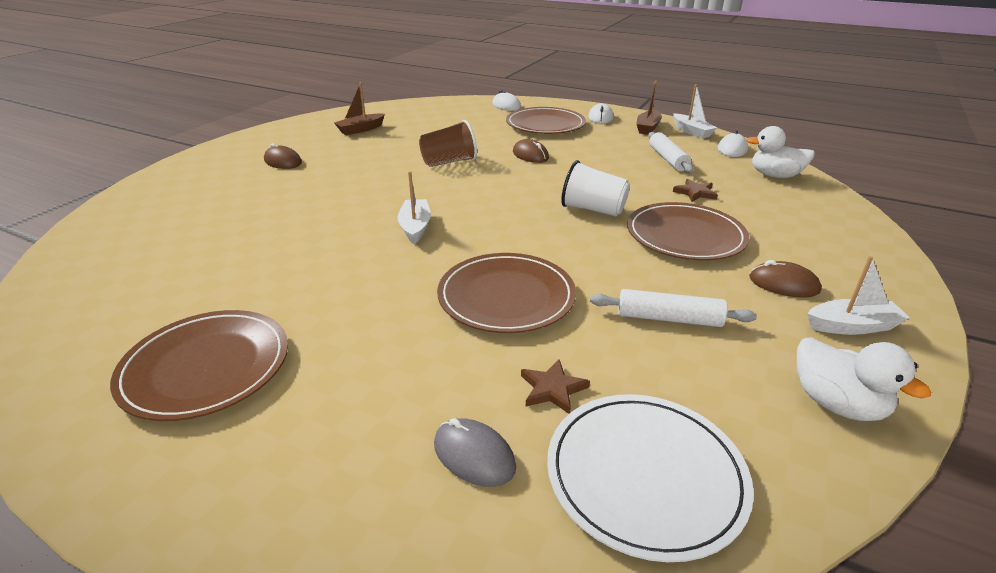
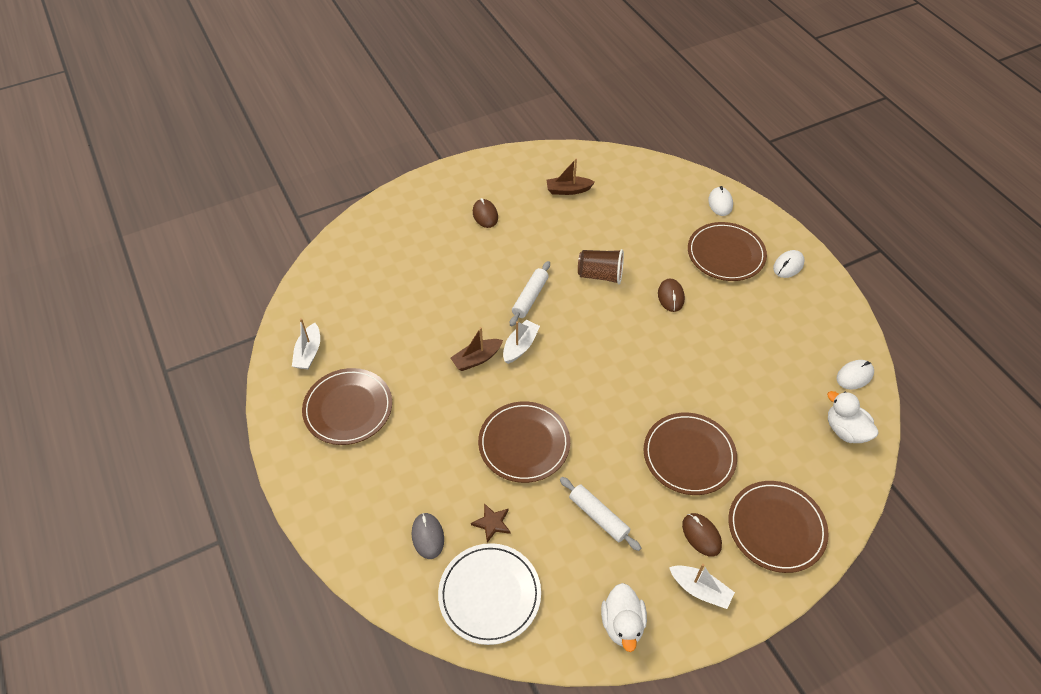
camera: 35 degrees right, 20 degrees up
(593, 209) = (653, 391): white cup -> none
(647, 128) = (814, 304): brown boat -> brown boat (477, 359)
(668, 159) = (779, 360): white rolling pin -> white rolling pin (530, 297)
(691, 132) = (849, 331): white boat -> white boat (309, 353)
(695, 193) = (751, 414): brown star -> none
(830, 249) = (776, 528): none -> brown plate

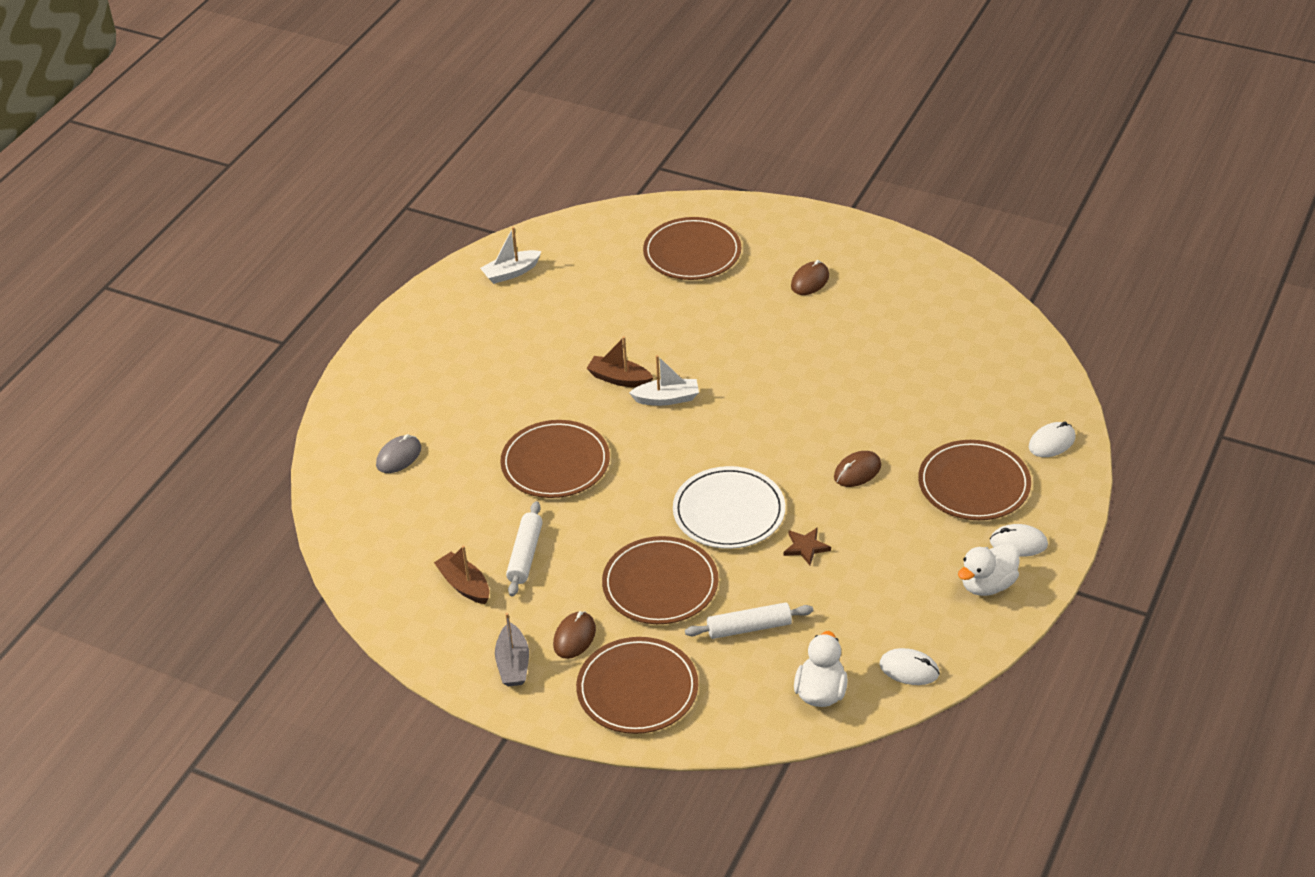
camera: 55 degrees right, 10 degrees down
(348, 408) = (478, 332): brown plate -> brown plate (692, 253)
(489, 594) = (379, 526): white plate -> white plate (729, 511)
(492, 523) = (450, 489): brown star -> brown star (806, 547)
(530, 297) = (736, 372): white rolling pin -> white rolling pin (749, 628)
(568, 190) = (920, 318): brown boat -> brown boat (464, 585)
(600, 275) = (825, 405): brown cup -> none
(622, 624) = (429, 627): white duck -> white duck (987, 585)
(700, 590) = (513, 664): white boat -> grey boat

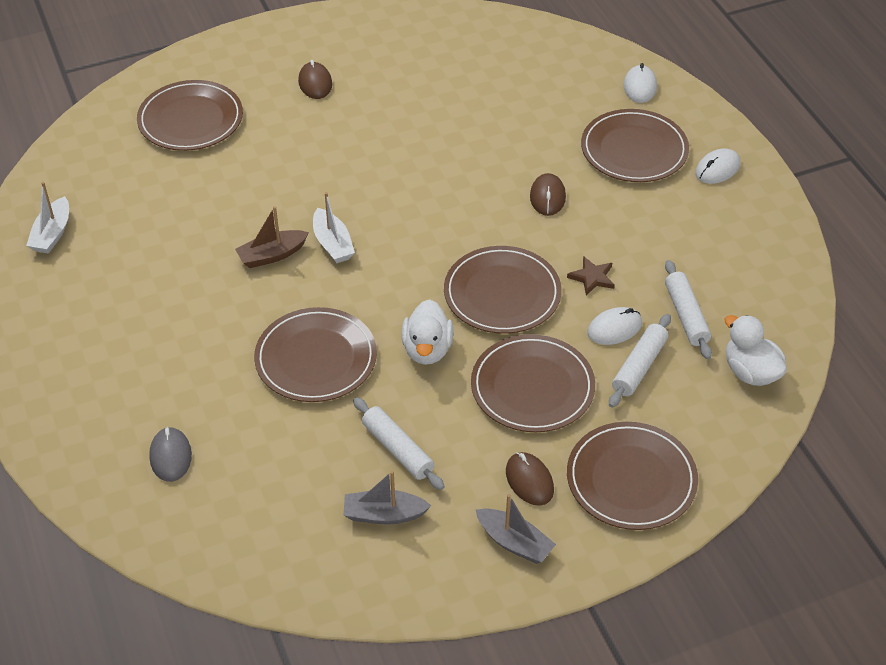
camera: 50 degrees left, 5 degrees up
(464, 585) = (384, 514): brown boat -> grey boat
(667, 399) = (332, 244): white boat -> white boat turned 120 degrees clockwise
(729, 511) = (502, 293): white plate -> brown plate
(833, 622) = (686, 315): none -> white rolling pin
(909, 669) = (778, 308): white mouse -> white mouse (614, 328)
(987, 585) = (740, 211): white duck -> white duck (427, 349)

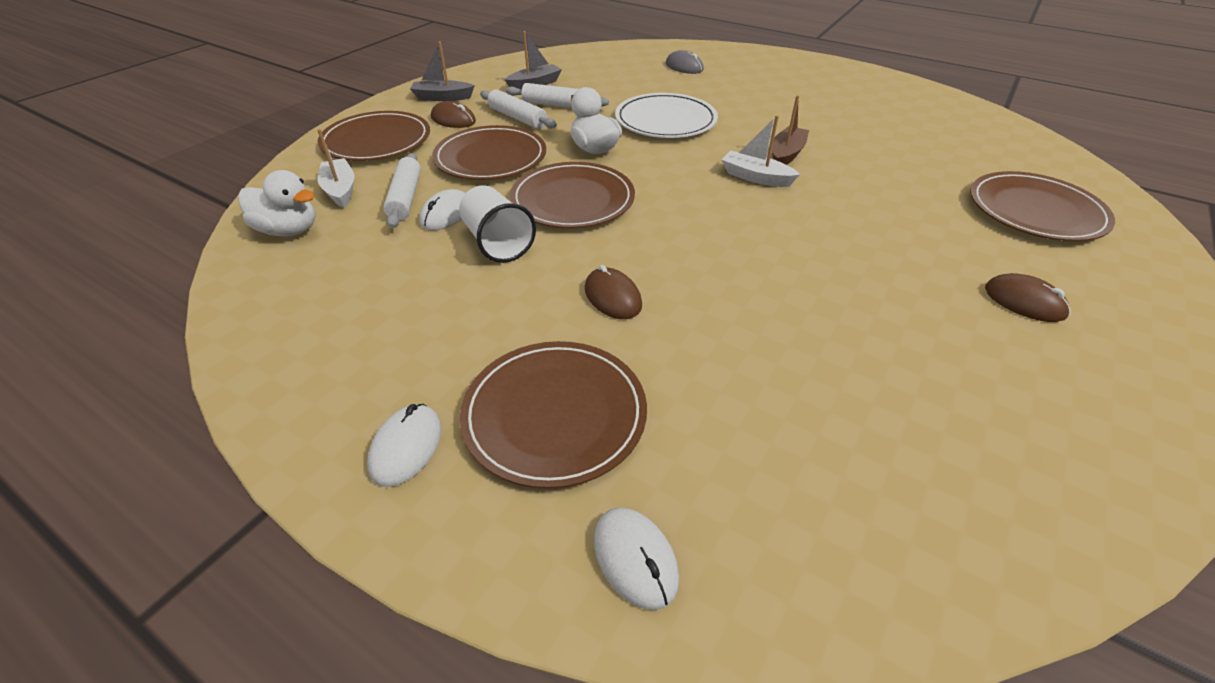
camera: 145 degrees right, 5 degrees down
(52, 234) = (941, 111): white boat -> white boat (340, 190)
(316, 358) = (665, 120): brown plate -> white plate
(592, 277) = (497, 243): brown star -> white cup
(686, 315) = (376, 249): white rolling pin -> white rolling pin (517, 118)

